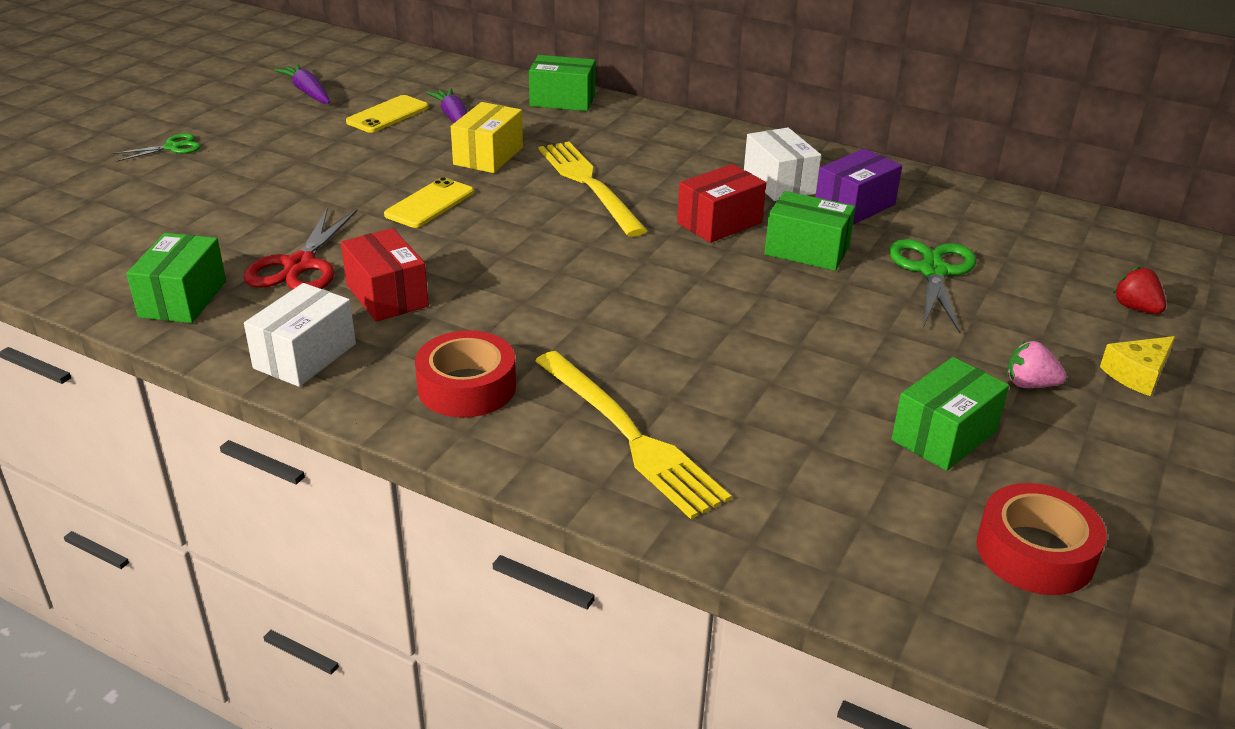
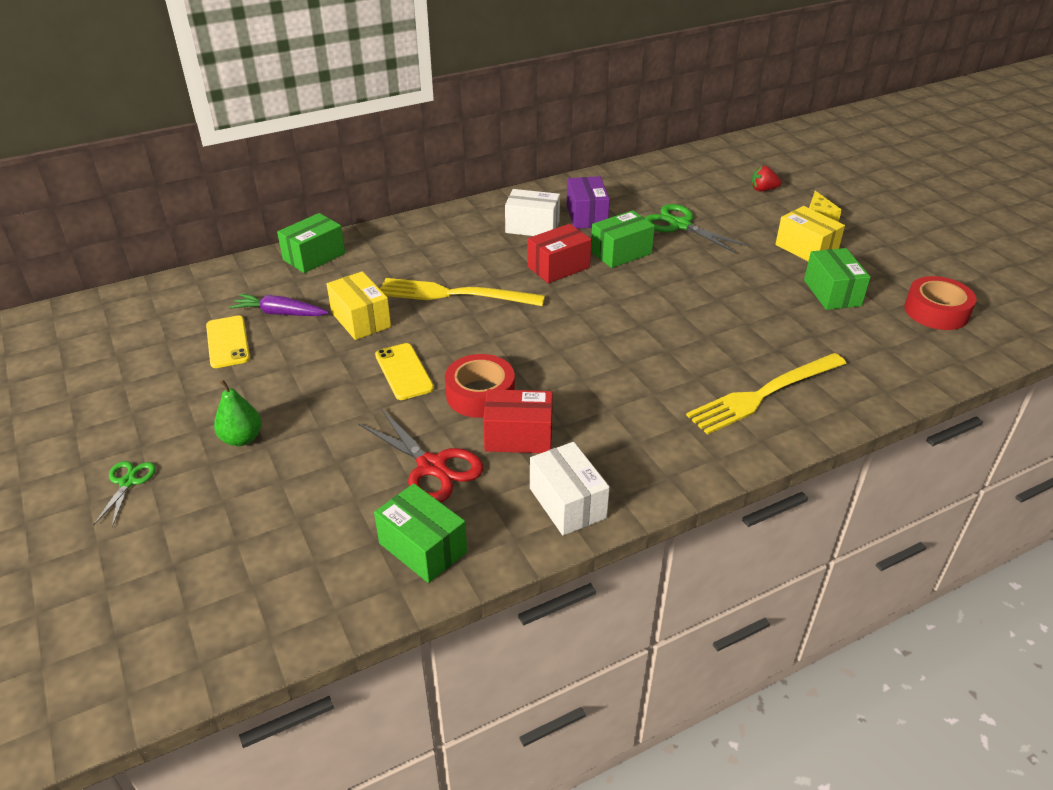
camera: 55 degrees left, 5 degrees up
(263, 169) = (242, 438): none -> green pear
(308, 92) = (123, 369): purple carrot -> none
(467, 387) = (665, 439): red tape -> red tape (480, 394)
(629, 435) = (764, 394): yellow fork -> yellow fork turned 150 degrees clockwise
(719, 223) = (558, 267): red box -> red box turned 60 degrees clockwise
(1029, 384) = (806, 249): pink strawberry -> yellow box

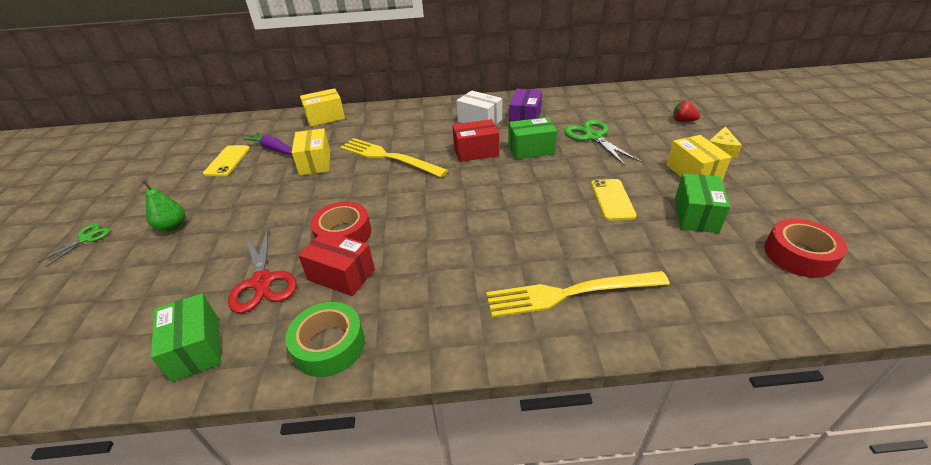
camera: 25 degrees right, 0 degrees up
(314, 256) = (325, 117): green box -> yellow box
(404, 372) = (309, 204): yellow phone -> yellow phone (612, 199)
(567, 503) = (329, 345): white box -> green tape

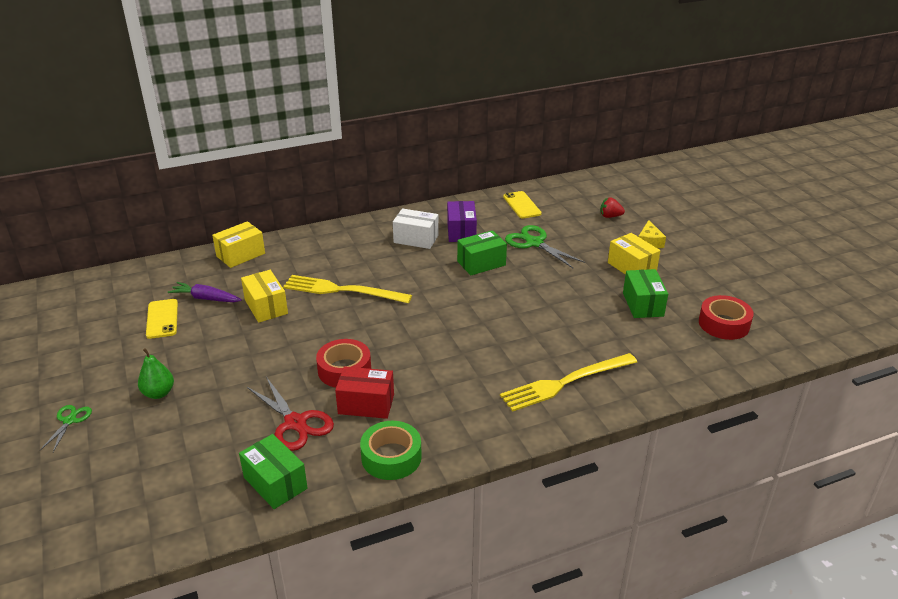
camera: 20 degrees left, 5 degrees down
(476, 151) = (429, 272): red box -> none
(612, 199) = (572, 301): yellow phone -> yellow phone (522, 205)

